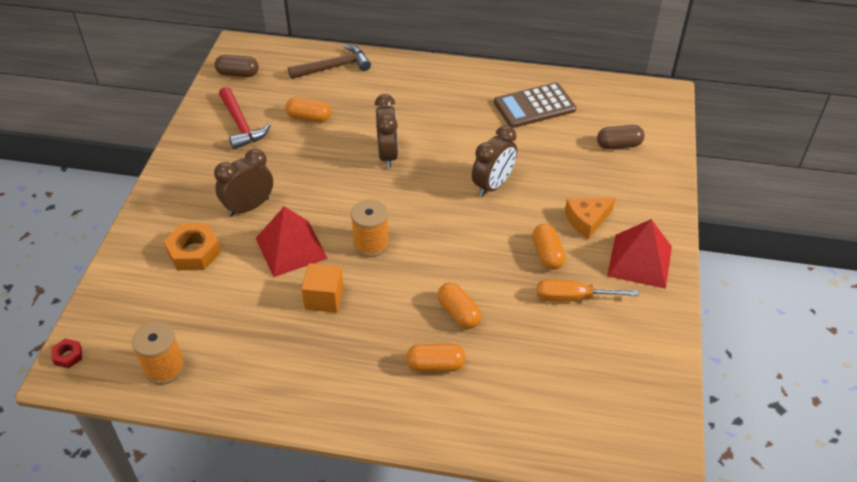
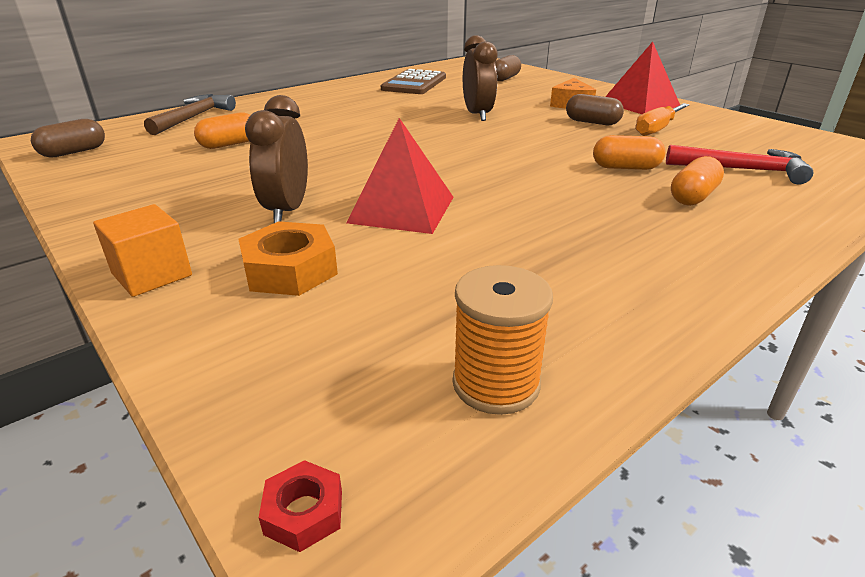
camera: 50 degrees left, 15 degrees down
(241, 125) = (150, 174): red hammer -> red hammer (742, 170)
(324, 298) = (515, 217): orange cube -> orange cube (152, 274)
(371, 244) = (468, 172): orange spool -> none
(388, 155) = (360, 133): brown clock -> none
(547, 254) = (592, 122): orange capsule -> brown capsule

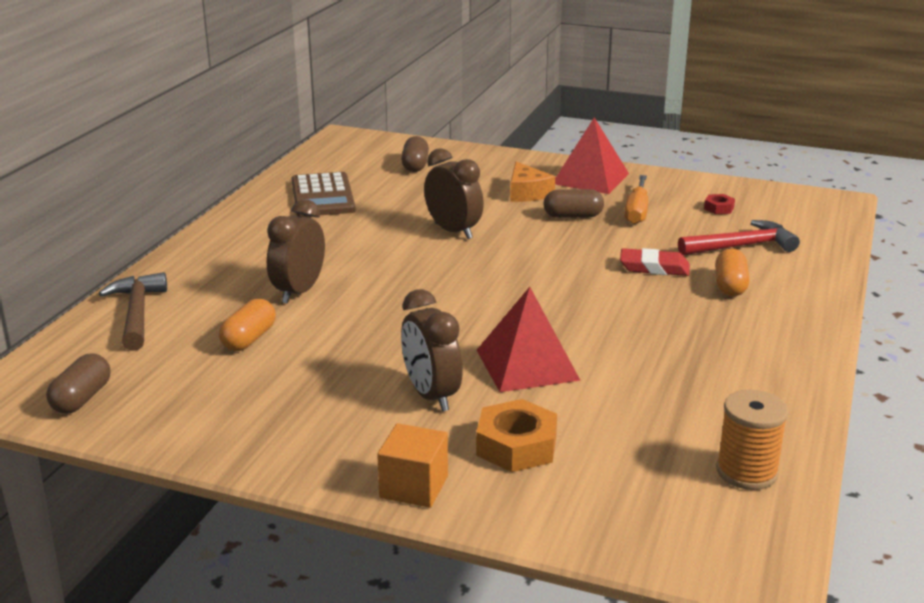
camera: 30 degrees left, 5 degrees down
(304, 512) = (728, 570): red nut -> red nut (719, 208)
(309, 126) = (299, 292): none -> brown clock
(625, 168) = (654, 267): orange capsule -> red eraser

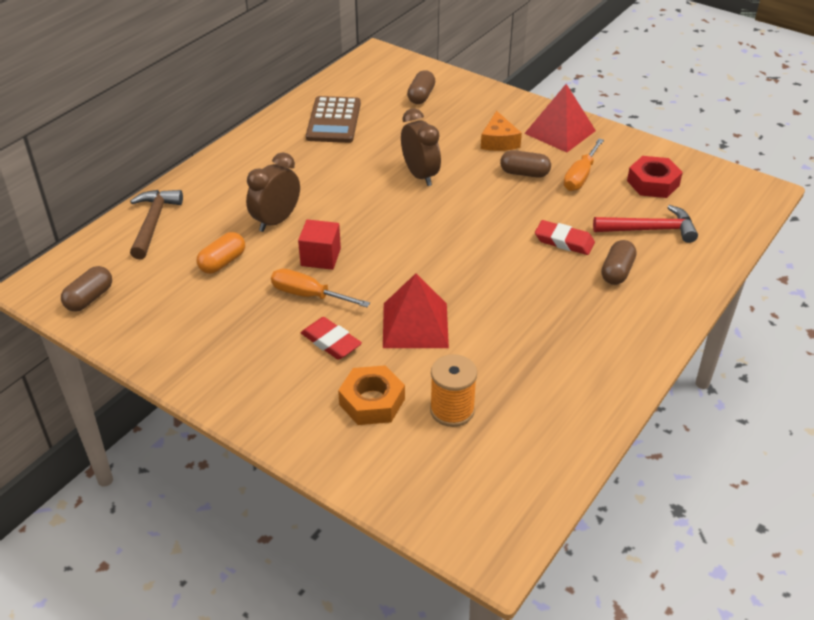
camera: 15 degrees right, 15 degrees up
(373, 318) = (320, 257): none -> red cube
(378, 355) = (309, 295): none -> orange screwdriver
(414, 487) = (283, 424): orange cube -> none
(431, 396) = (331, 342): brown clock -> red eraser
(719, 208) = (653, 183): red nut -> red nut, size x1.94
(730, 286) = (617, 272): orange capsule -> brown capsule
(746, 472) = (531, 461): orange spool -> orange spool (452, 410)

